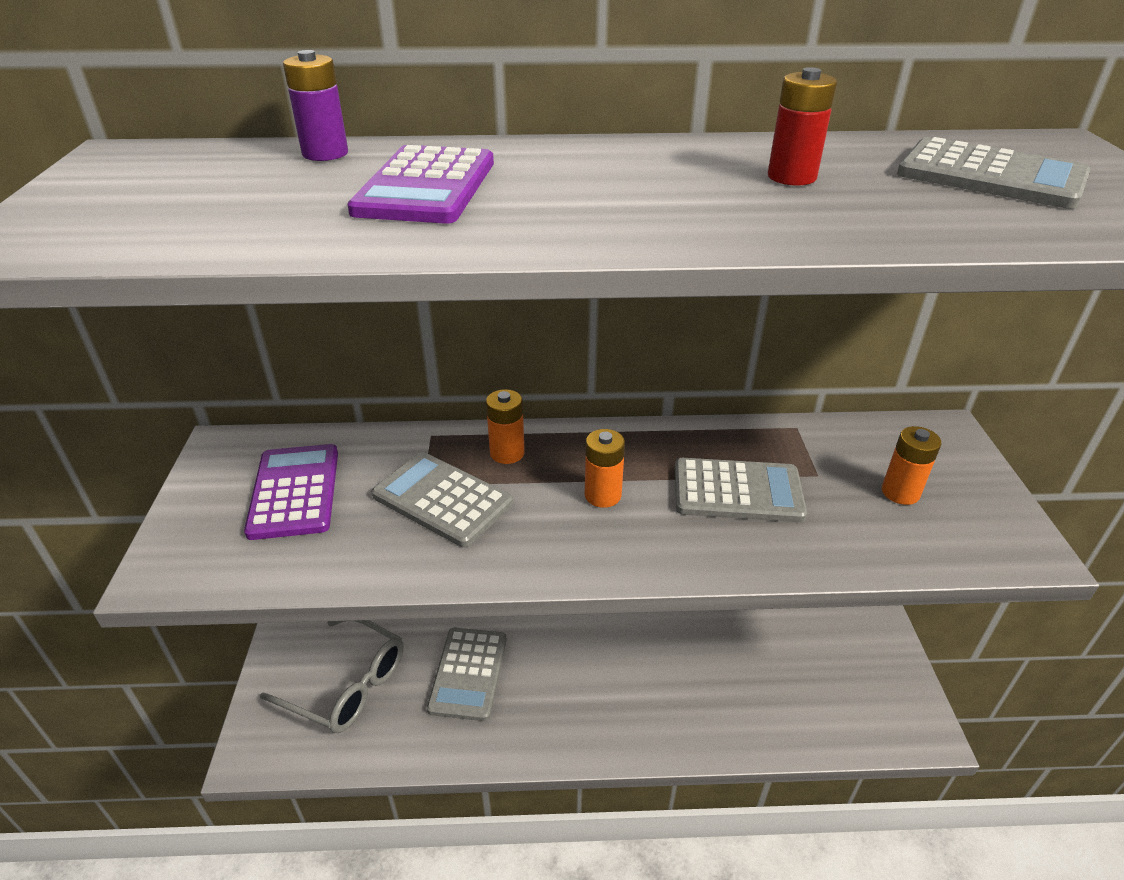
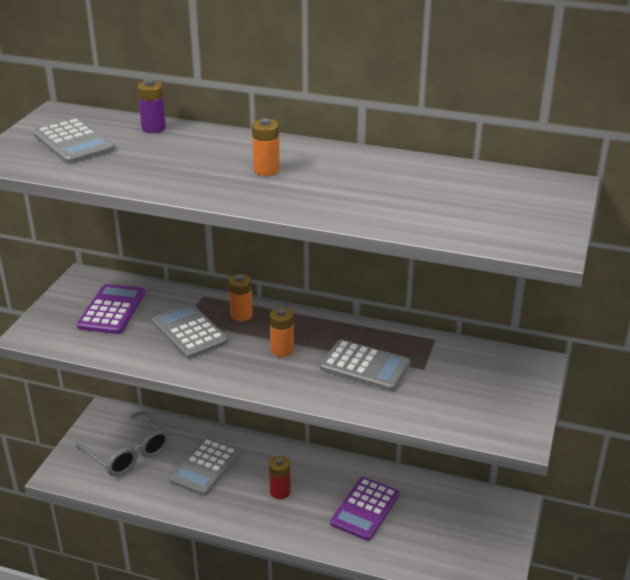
camera: 20 degrees right, 5 degrees down
(426, 187) = (187, 157): purple calculator -> purple calculator (365, 509)
(791, 177) = (374, 182): red battery -> red battery (280, 492)
(900, 492) = (468, 390): orange battery -> orange battery (266, 170)
(990, 176) = (484, 199): grey calculator -> grey calculator (73, 142)

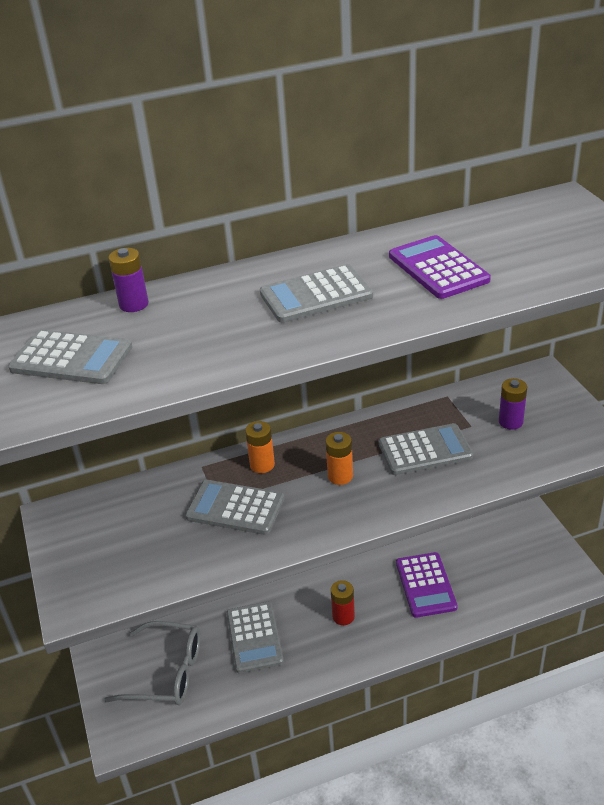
camera: 35 degrees left, 5 degrees up
(112, 310) = (129, 531): purple calculator -> purple calculator (438, 268)
(266, 170) = (316, 295): orange battery -> grey calculator
(459, 382) = (510, 422): none -> purple battery

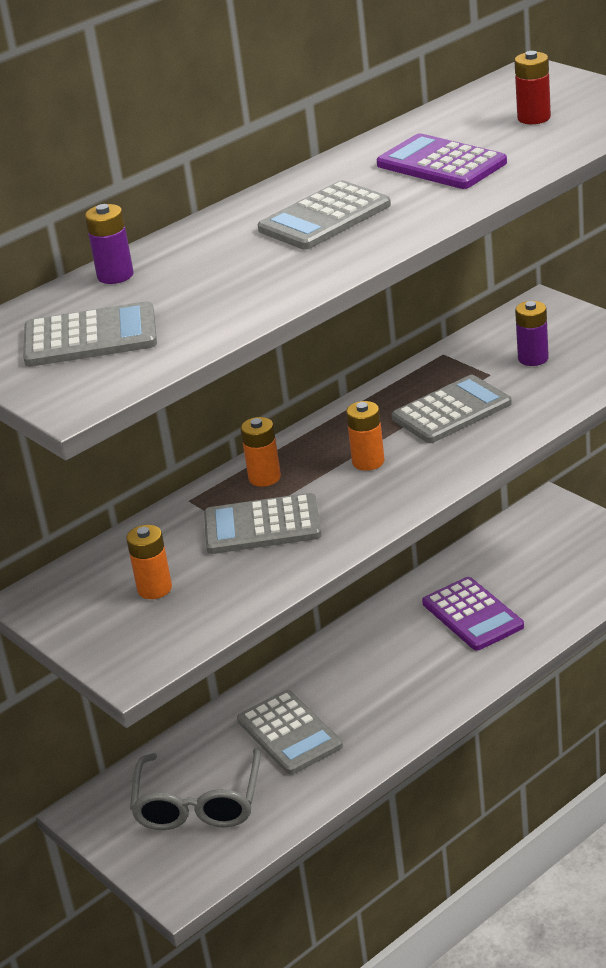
camera: 20 degrees left, 5 degrees down
(132, 537) = (154, 589): none -> orange battery
(167, 672) = (198, 804): grey glasses -> grey glasses turned 105 degrees clockwise
(343, 616) = (389, 677): red battery -> red battery (534, 118)

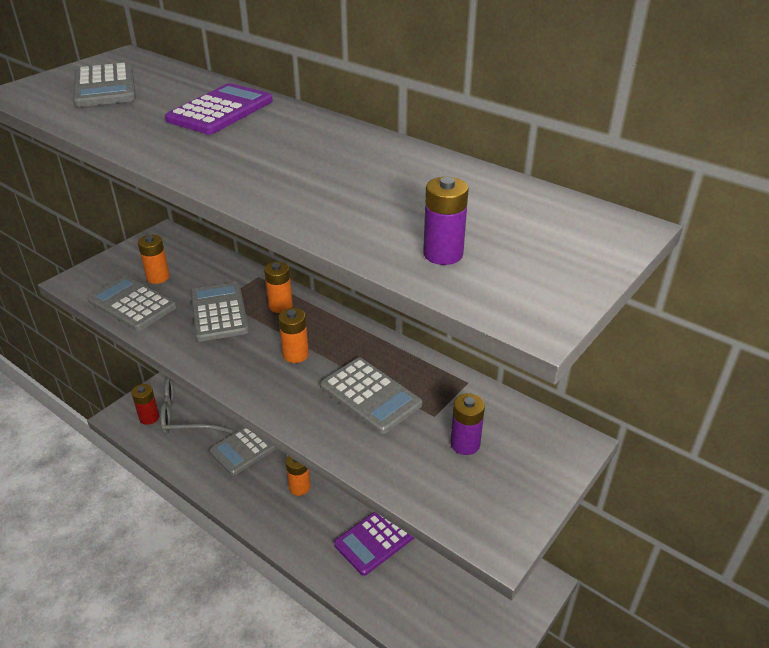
camera: 75 degrees right, 5 degrees up
(115, 275) = (196, 84): purple battery -> purple battery (443, 254)
(324, 217) = (265, 146): grey calculator -> grey calculator (132, 304)
(378, 681) = (299, 487): none -> orange battery
(441, 164) = (369, 190): purple calculator -> purple calculator (220, 110)
(534, 118) = (487, 235): red battery -> red battery (149, 417)

